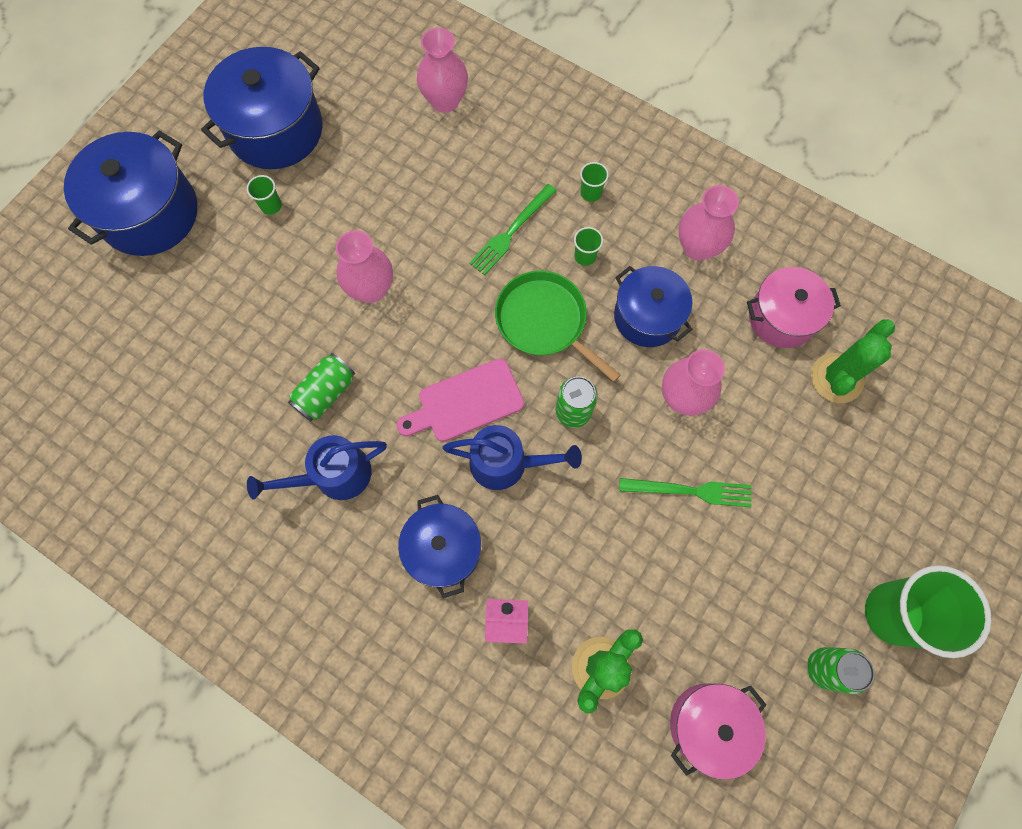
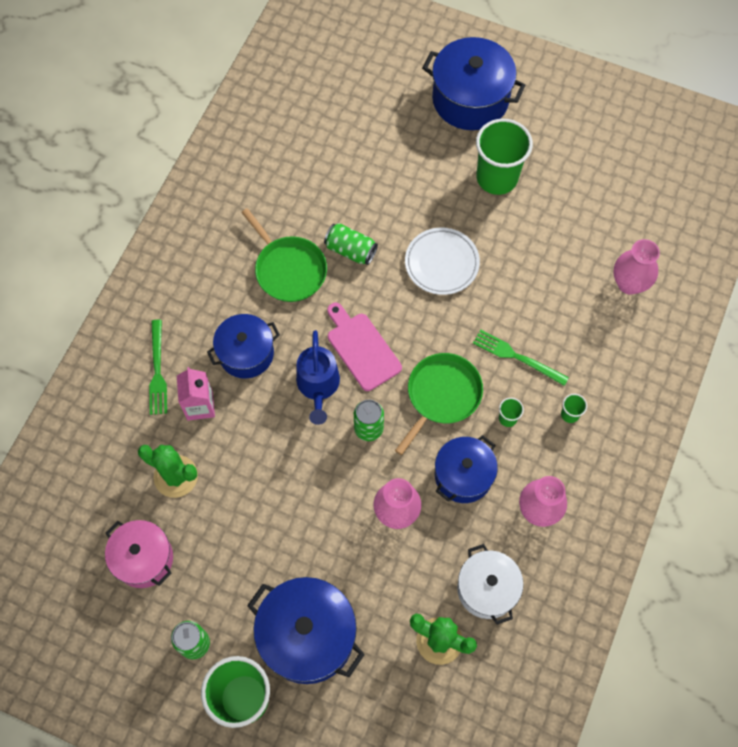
camera: 80 degrees right, 5 degrees down
(271, 206) = (497, 178): green cup -> green cup, size x2.44
(275, 130) = (565, 165): blue pot -> blue pot (307, 636)
(333, 476) = (288, 269): blue watering can -> green pan
(371, 289) = (441, 263): pink vase -> white plate
(690, 491) = (319, 527): green fork -> green fork (157, 371)
(781, 317) = (487, 589): pink pot -> white pot

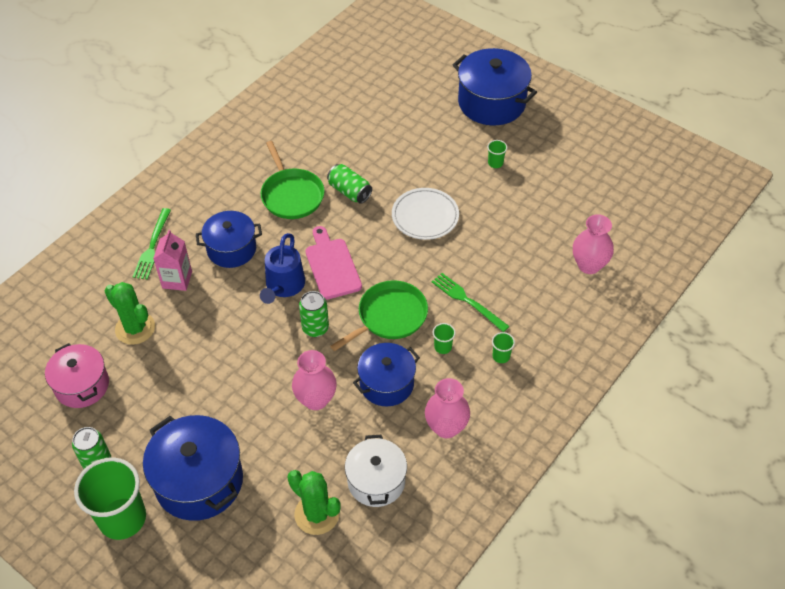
camera: 15 degrees right, 15 degrees down
(497, 178) = (495, 163): green cup -> green cup, size x0.41

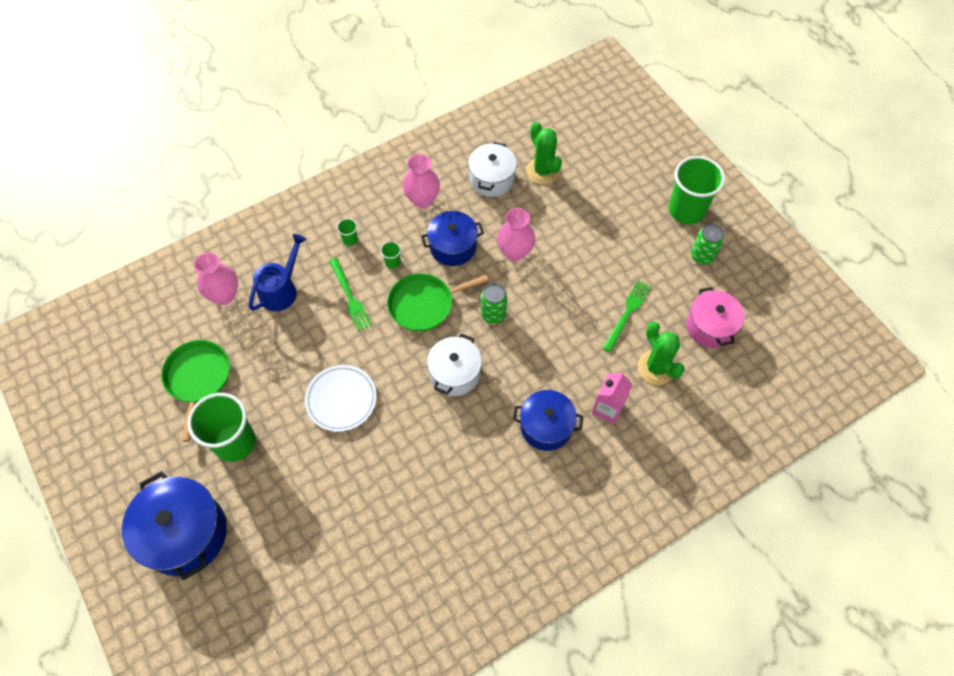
camera: 160 degrees left, 10 degrees up
(152, 246) = (626, 458): green fork -> green fork (627, 313)
(199, 481) = (624, 219): blue pot -> none
(283, 286) = (508, 366): blue watering can -> blue watering can (281, 289)
(291, 195) = (464, 476): green pan -> green pan (198, 378)
(332, 266) = (455, 373): pink cutting board -> white pot
(349, 191) = (402, 458): green can -> none
(495, 163) = (234, 442): green cup -> green cup, size x2.44

